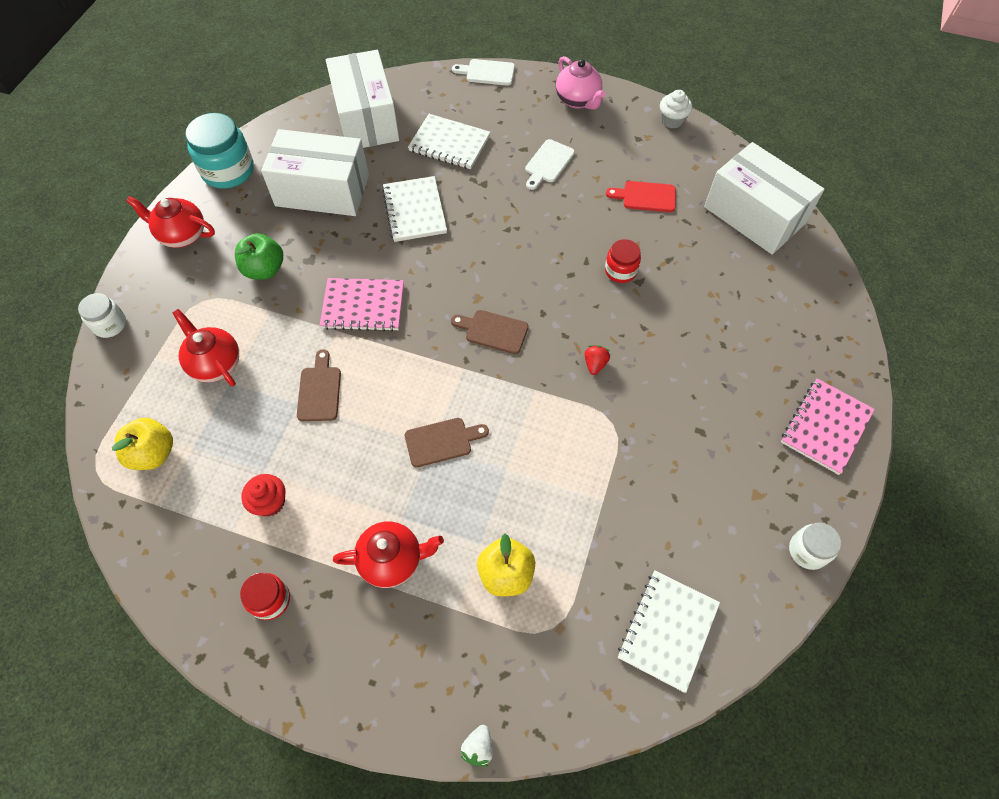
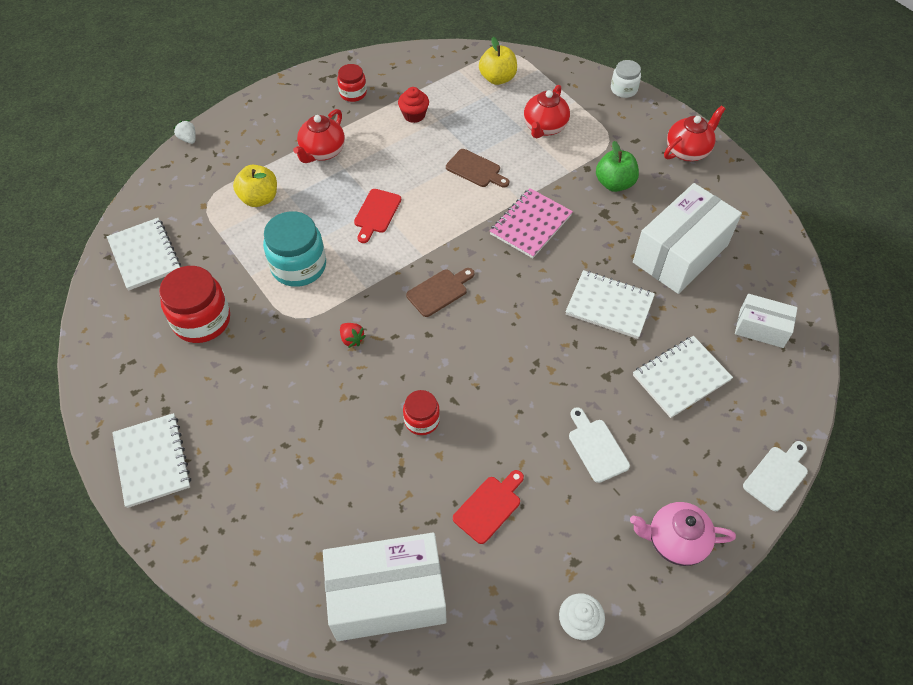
camera: 125 degrees right, 5 degrees down
(215, 364) = (544, 127): red teapot -> red teapot turned 120 degrees clockwise
(228, 171) = (748, 203): turquoise jar -> turquoise jar (299, 266)
(366, 118) = (761, 328): white box -> white box, size x0.54
(442, 441) = (376, 213): brown cutting board -> red cutting board
(684, 502) = (202, 320): none -> red jar
(807, 551) = (97, 369): white jar -> none
(825, 427) = (152, 461): pink notebook -> white notebook

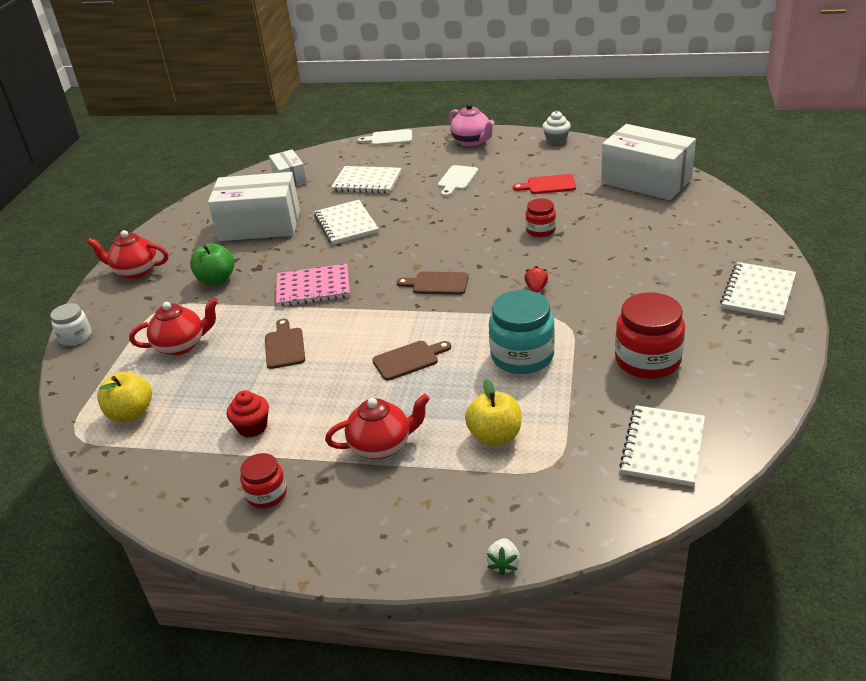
camera: 130 degrees left, 20 degrees down
(376, 213) = (409, 359): red cutting board -> brown cutting board

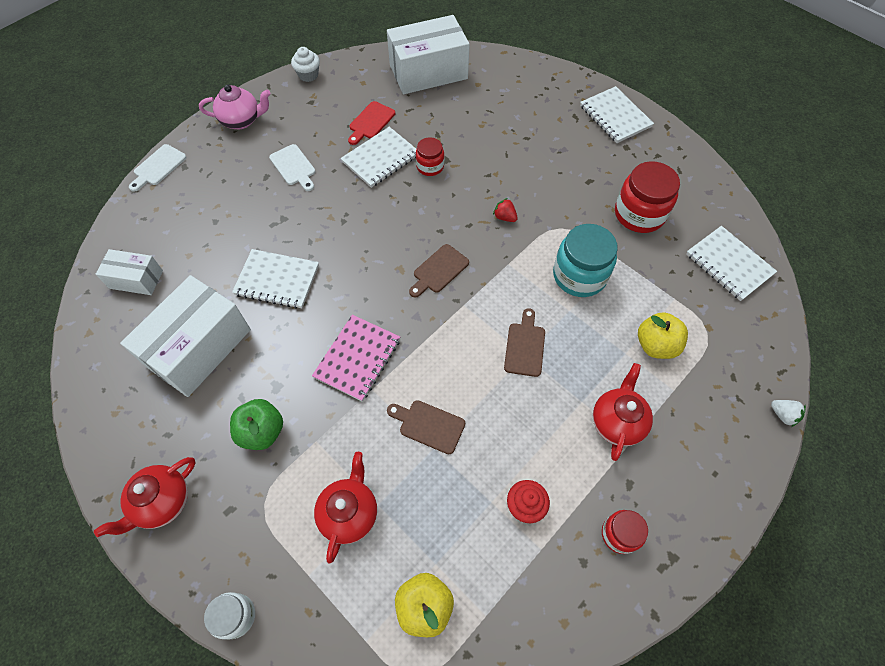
camera: 60 degrees left, 25 degrees up
(367, 182) = (219, 226): white notebook -> white notebook (380, 159)

